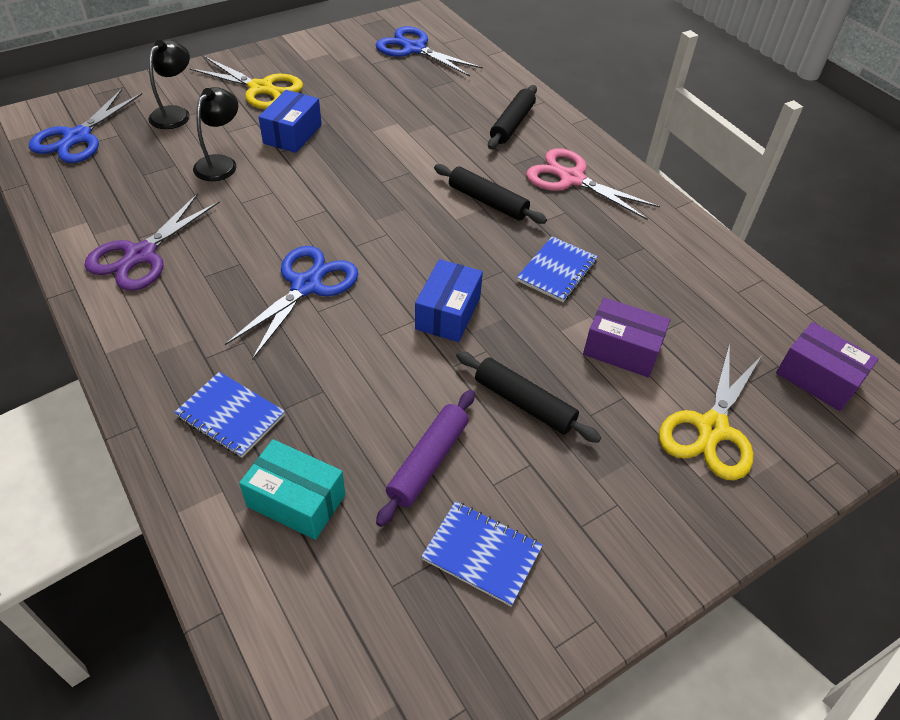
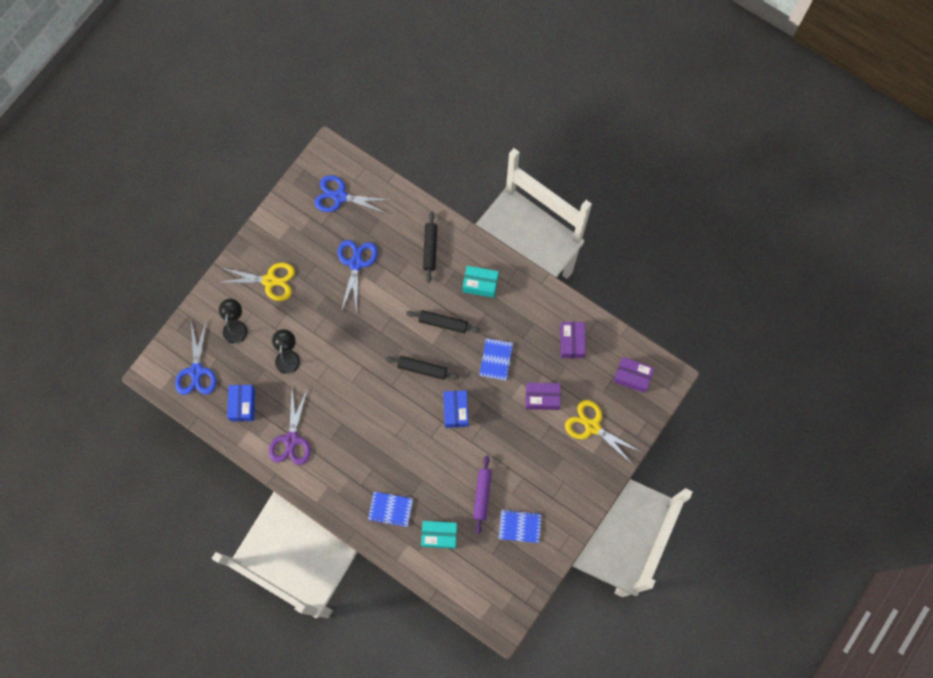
camera: 20 degrees left, 25 degrees up
(292, 134) = (312, 314): blue box -> blue box (243, 405)
(306, 286) = (382, 423): blue scissors -> blue scissors (356, 263)
(524, 403) = (510, 448): black rolling pin -> black rolling pin (422, 369)
(571, 179) = (480, 284): pink scissors -> turquoise box
(707, 292) = (572, 342): none -> purple box
(712, 429) = (592, 426): yellow scissors -> yellow scissors turned 120 degrees clockwise

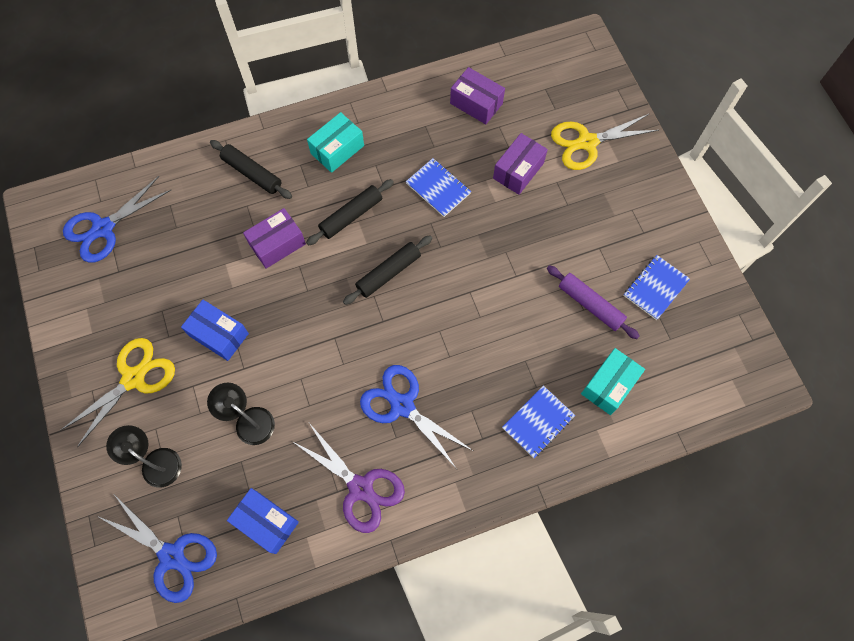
camera: 55 degrees left, 5 degrees down
(356, 263) = (200, 263): blue scissors -> blue scissors (402, 406)
(455, 411) = (467, 269): blue box -> blue box (219, 335)
(632, 377) = (558, 72): purple box -> purple box (277, 244)

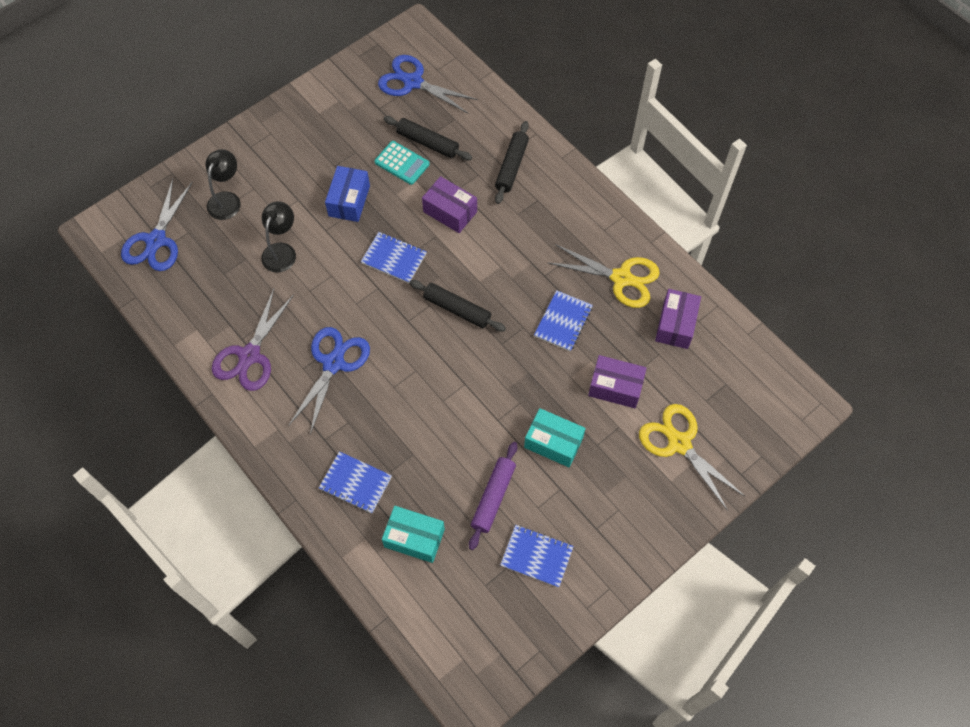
camera: 70 degrees right, 5 degrees down
(133, 378) = (290, 157): yellow scissors -> yellow scissors (621, 278)
(198, 270) = (402, 163): none -> turquoise calculator
(266, 522) = (200, 296): blue box -> none
(307, 312) = (394, 258): none -> blue notebook
(337, 149) = (567, 223): turquoise box -> turquoise box (553, 442)
(351, 216) = (502, 259): black rolling pin -> black rolling pin (427, 143)

